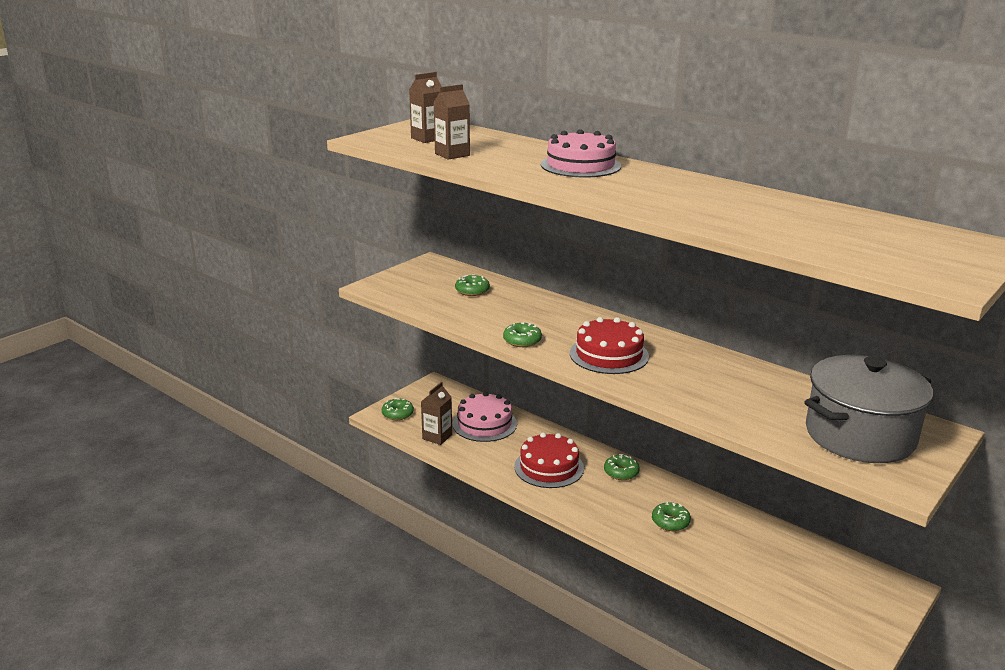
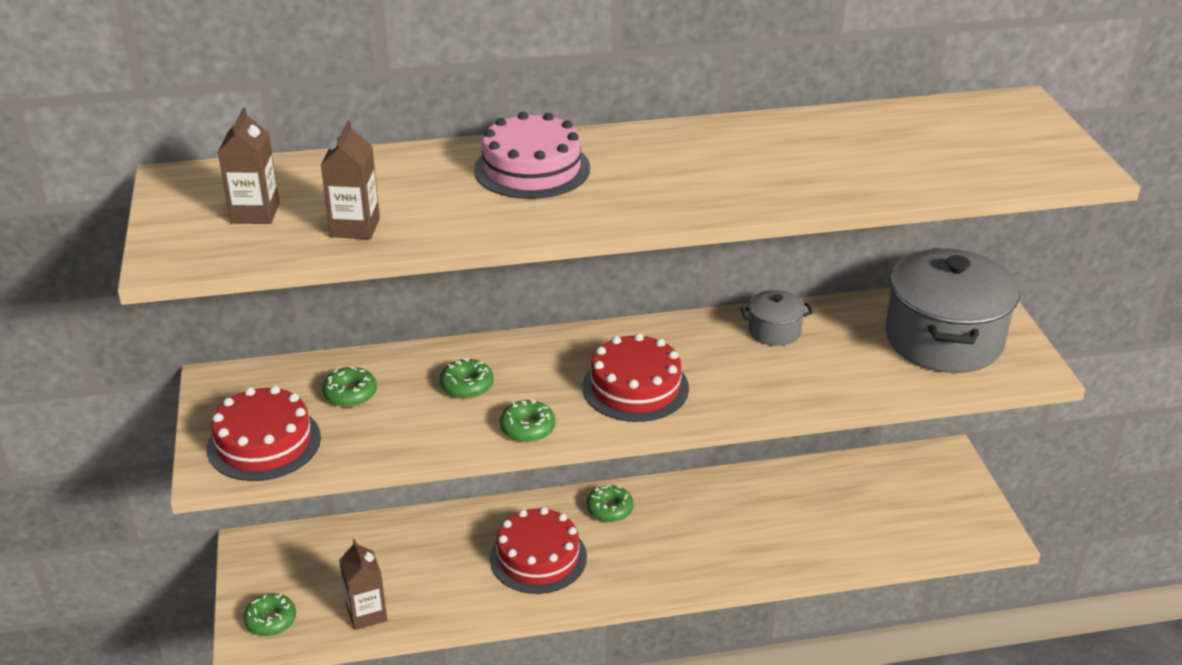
camera: 50 degrees left, 10 degrees up
(406, 288) = (264, 443): none -> red cake
(484, 424) = (393, 556): pink cake -> none
(670, 522) = (724, 530): green donut -> green donut (467, 386)
(743, 374) = (774, 331): none -> grey pot

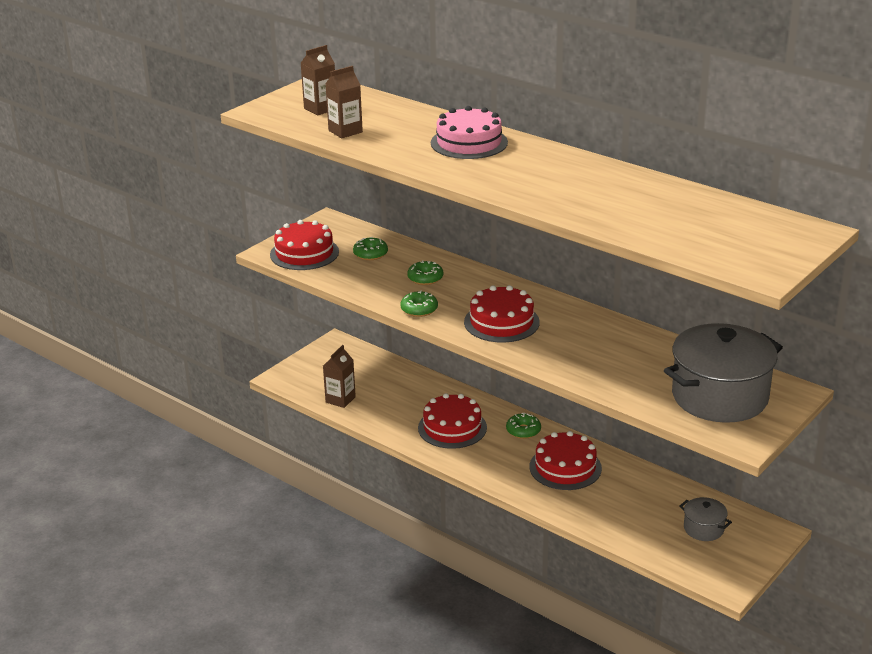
camera: 50 degrees right, 5 degrees down
(271, 620) = (299, 376): green donut -> none
(705, 520) = (565, 467): none -> red cake
(774, 331) = (626, 339): grey pot -> grey pot (703, 529)

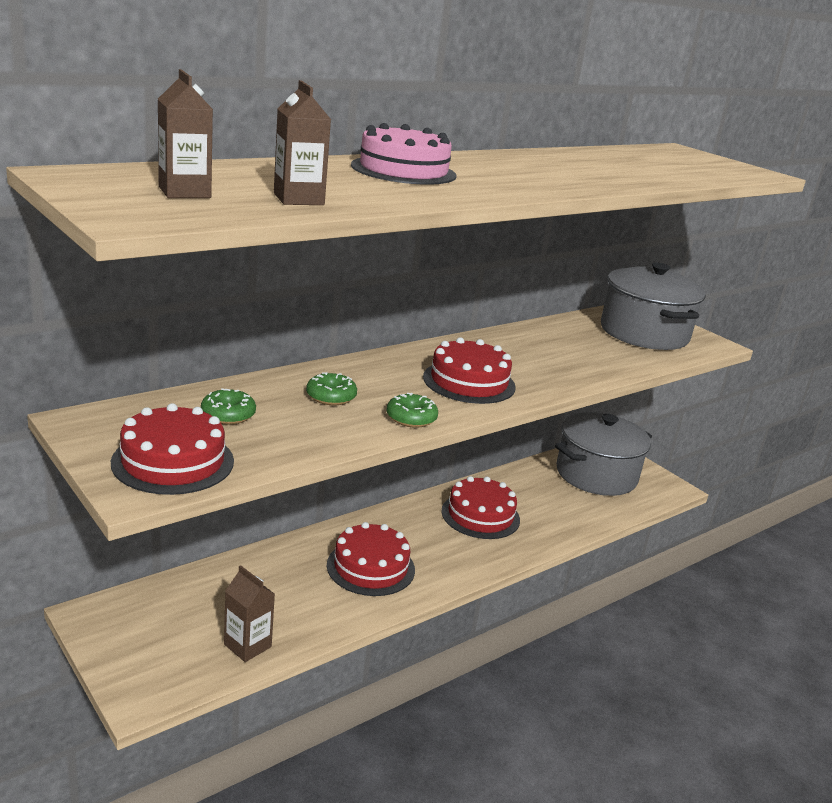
camera: 80 degrees left, 5 degrees down
(523, 431) = (402, 521): green donut -> none
(703, 529) = (596, 475): grey pot -> grey pot, size x2.21

